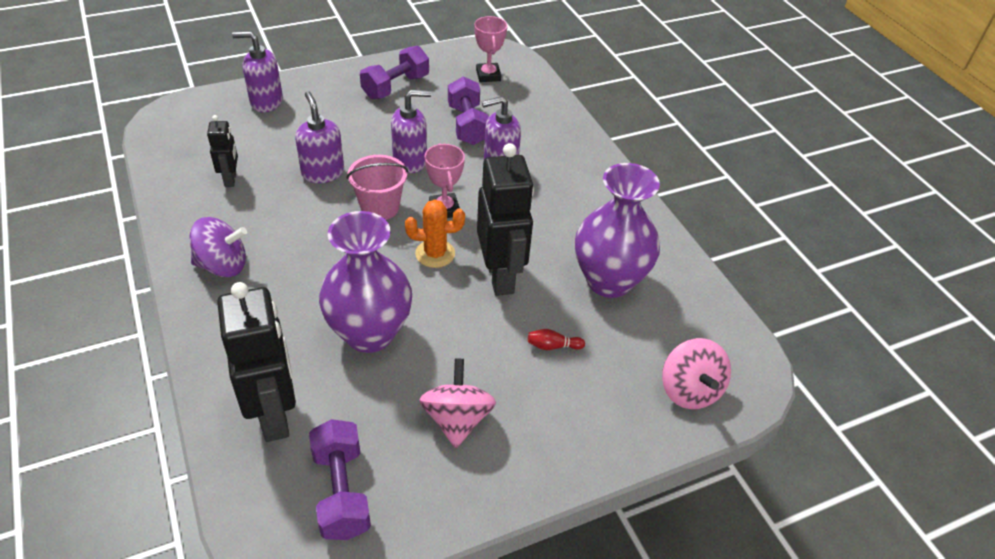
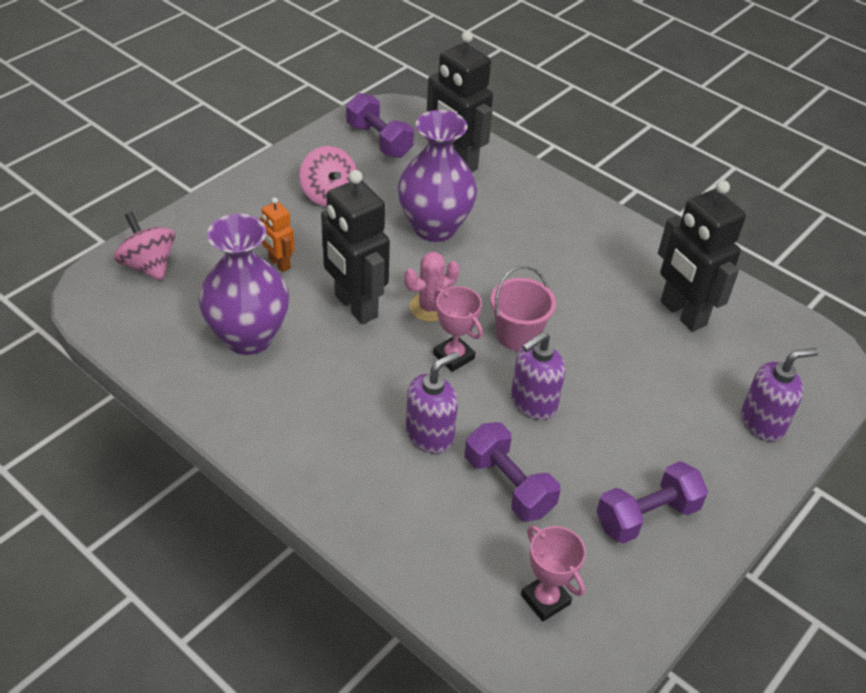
camera: 155 degrees right, 0 degrees up
(223, 265) = (597, 238): purple spinning top -> none
(231, 179) = (682, 313): black robot -> black robot, size x1.94
(323, 173) = (607, 353): purple soap dispenser -> none
(395, 87) = (647, 516): purple dumbbell -> purple dumbbell turned 45 degrees clockwise
(435, 254) = (429, 307): orange cactus -> pink cactus
(553, 346) = (279, 264): red bowling pin -> orange robot

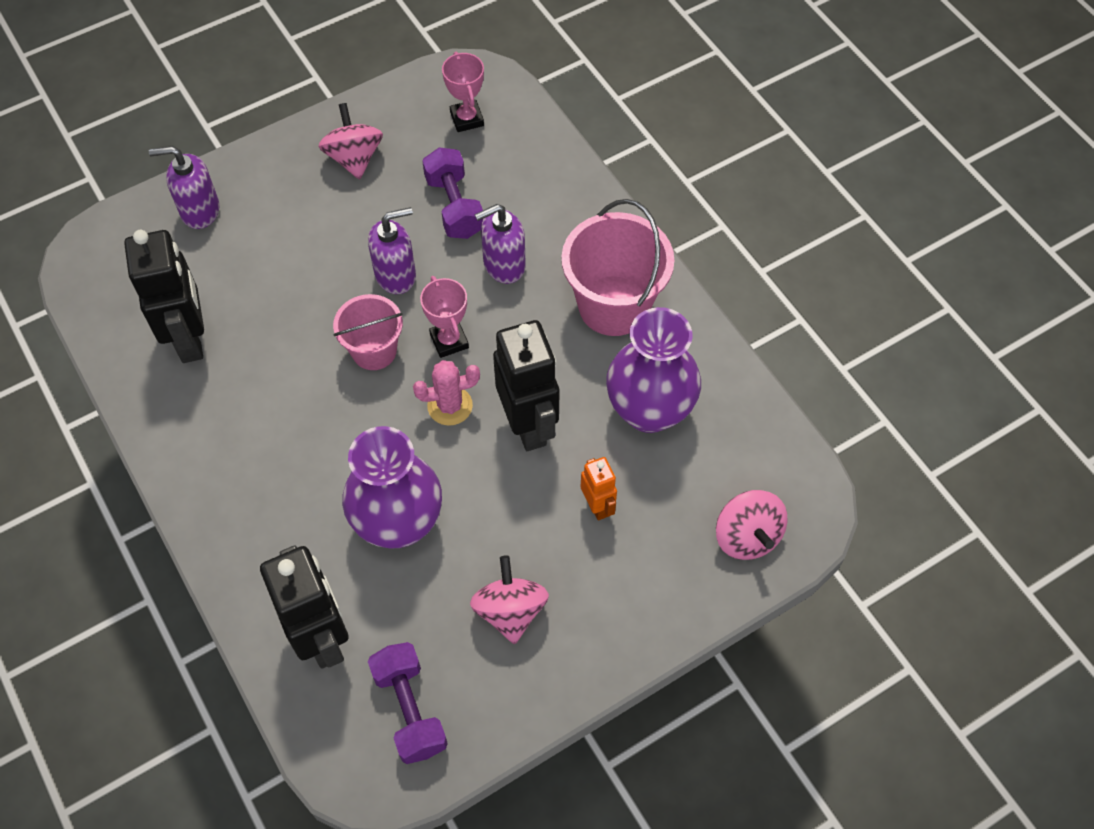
camera: 160 degrees left, 15 degrees up
(303, 419) = (613, 305): none -> pink bucket
(647, 516) = (354, 158): purple dumbbell -> pink spinning top

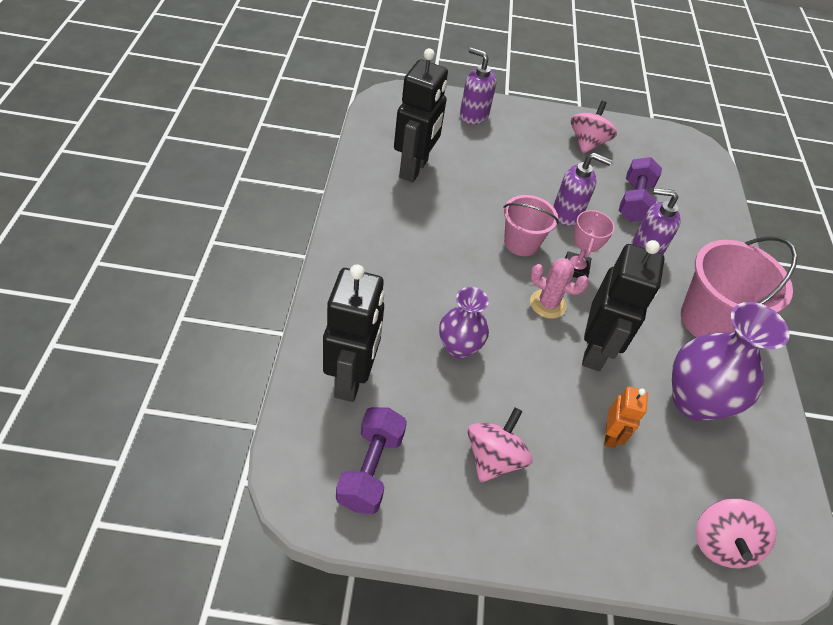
camera: 30 degrees right, 10 degrees down
(398, 522) = (459, 347): purple vase -> purple vase, size x0.61
(467, 119) = (676, 164): pink trophy -> none

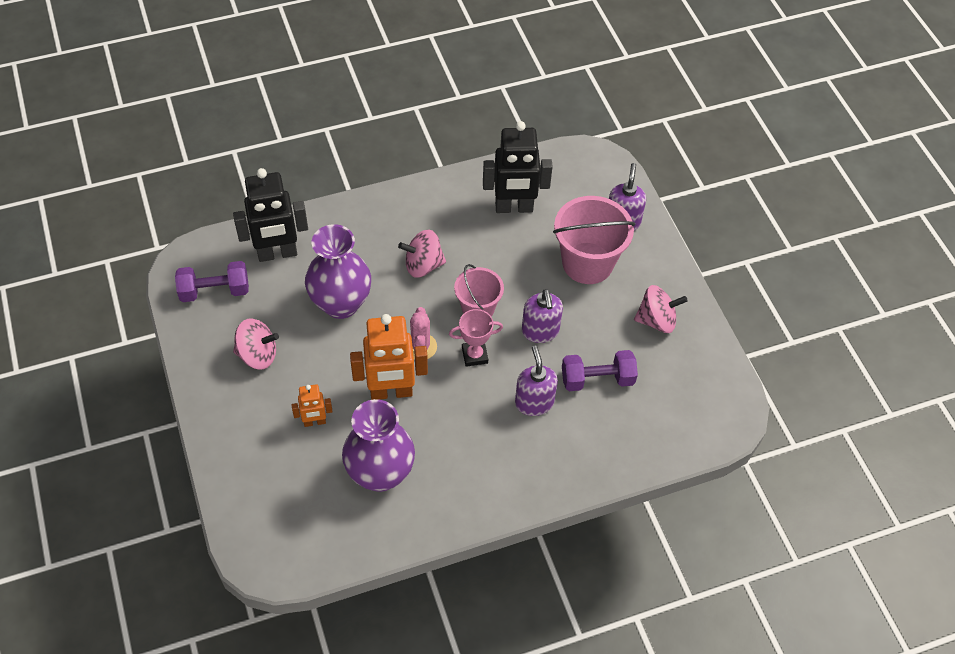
camera: 70 degrees right, 5 degrees up
(459, 347) = (341, 303): purple vase -> purple vase, size x1.65
(595, 351) = (391, 392): black robot -> orange robot
(710, 320) = (479, 471): pink bucket -> pink bucket (587, 263)
(721, 543) = (259, 513): pink spinning top -> pink spinning top (423, 265)

